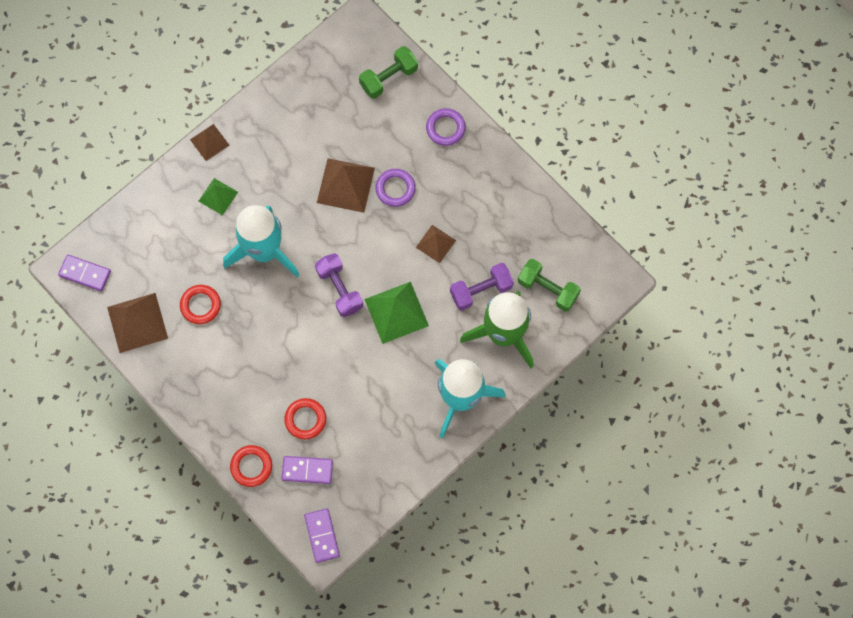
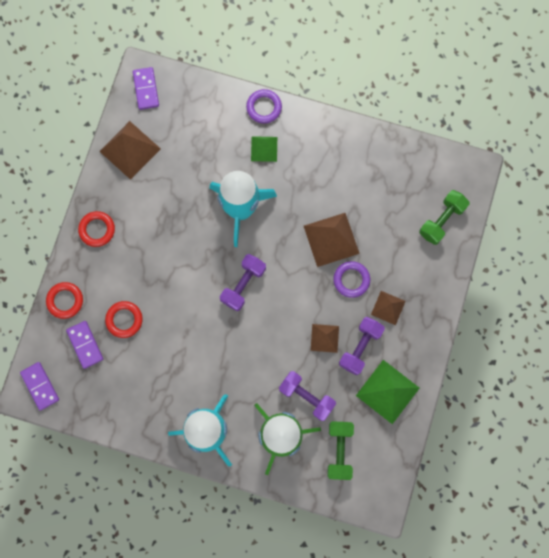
camera: 60 degrees right, 5 degrees up
(200, 305) = (169, 188): red ring -> red ring (97, 230)
(209, 142) = (304, 116): brown pyramid -> brown pyramid (388, 308)
(322, 535) = (40, 386): purple domino -> purple domino turned 75 degrees counterclockwise
(388, 78) = (441, 220): green dumbbell -> green dumbbell turned 75 degrees counterclockwise
(396, 312) = (250, 340): green pyramid -> green pyramid (387, 391)
(445, 128) = (426, 290): purple ring -> purple ring (264, 107)
(463, 217) = (360, 347): none -> purple dumbbell

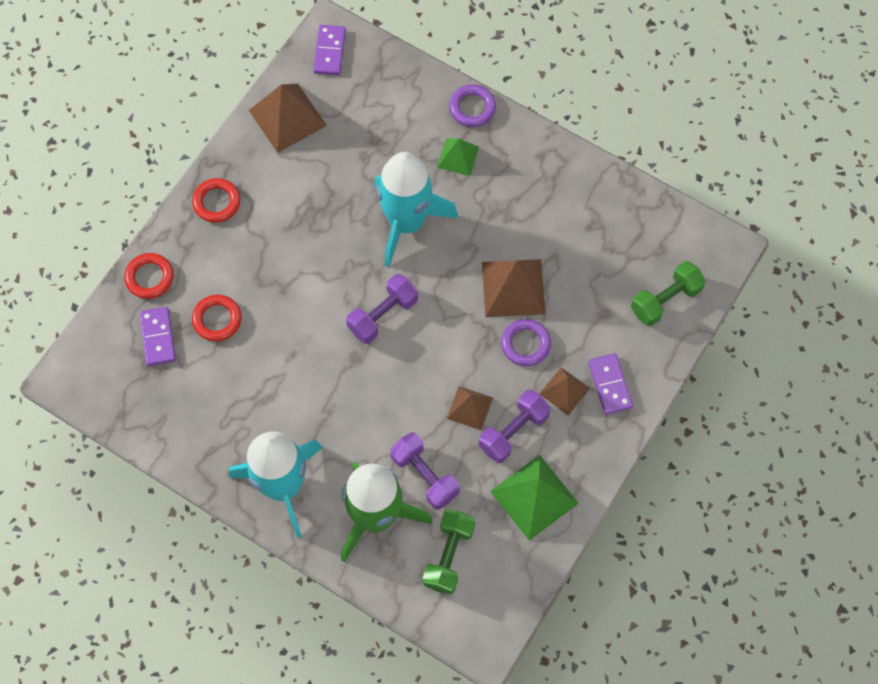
camera: 15 degrees right, 10 degrees down
(40, 386) = (85, 373): purple domino -> purple domino (610, 385)

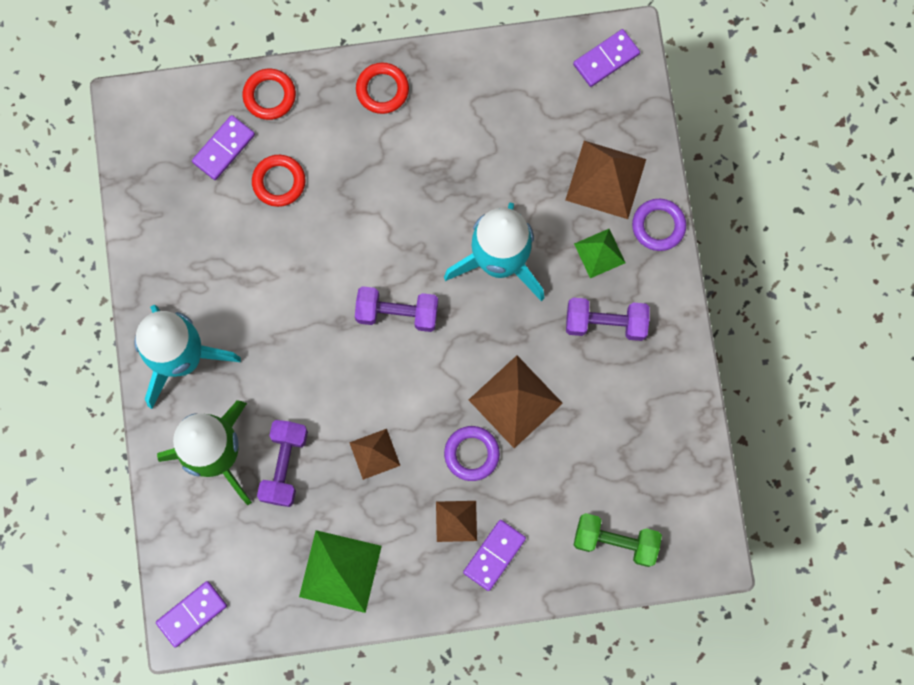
camera: 50 degrees right, 10 degrees up
(287, 117) = (511, 79): brown pyramid -> brown pyramid (605, 179)
(449, 556) = (232, 541): green dumbbell -> none
(478, 627) = (192, 614): none -> purple domino
(513, 431) = (384, 507): purple dumbbell -> purple dumbbell (605, 323)

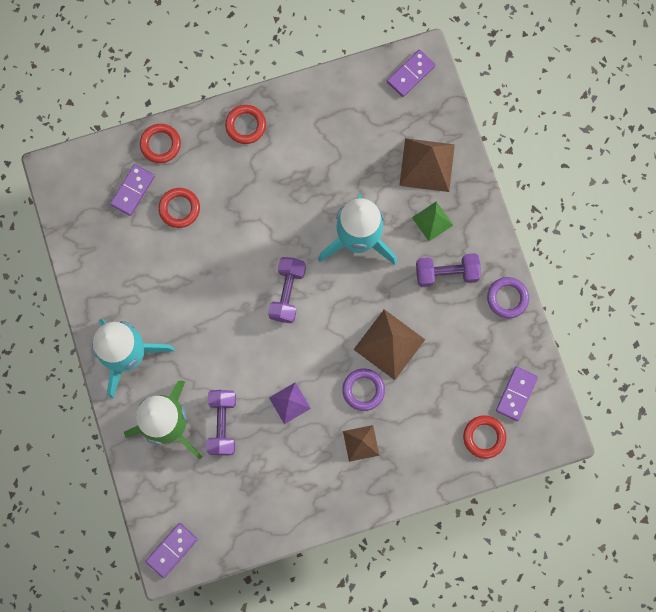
camera: 10 degrees left, 0 degrees up
(340, 571) = (279, 497): green pyramid -> none
(374, 454) = (289, 403): brown pyramid -> purple pyramid
(397, 313) = (287, 293): purple dumbbell -> purple dumbbell turned 75 degrees counterclockwise
(494, 555) = (394, 464): purple domino -> purple domino (516, 394)
(615, 541) = (484, 437): green dumbbell -> red ring
(658, 226) = (473, 193): purple ring -> purple ring (507, 298)

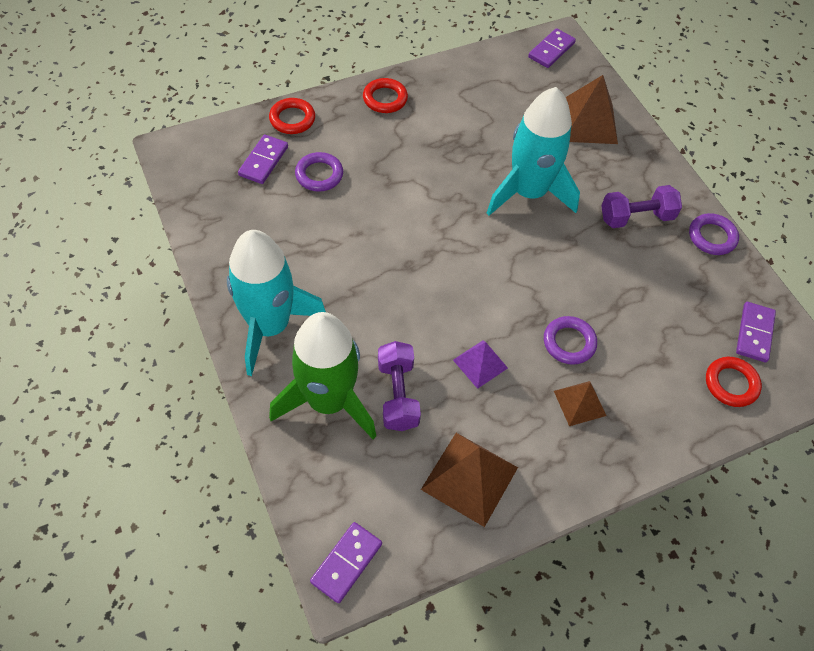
camera: 10 degrees left, 20 degrees down
(179, 209) = (319, 175): red ring -> purple ring
(287, 293) = (457, 247): purple dumbbell -> none
(389, 344) = (589, 291): brown pyramid -> brown pyramid (470, 478)
(432, 221) = (607, 170): green pyramid -> none

